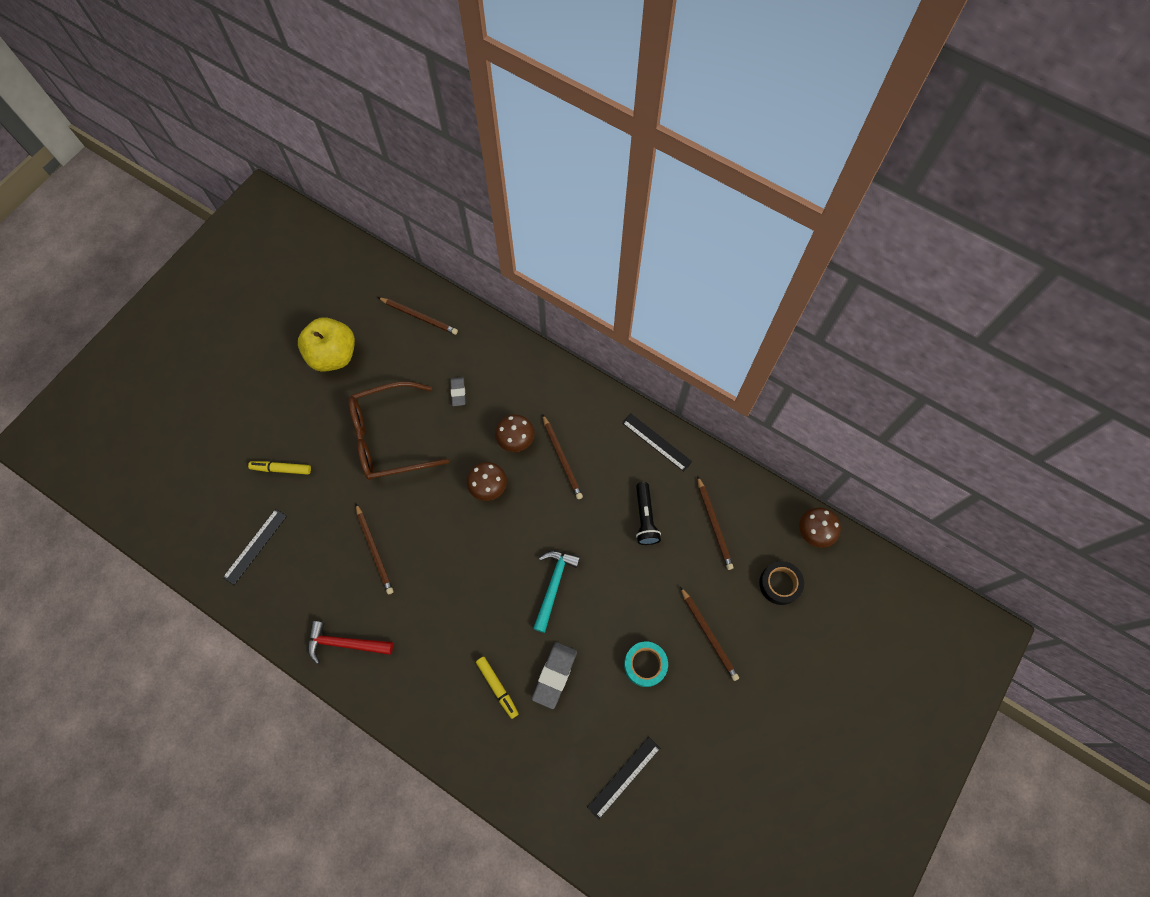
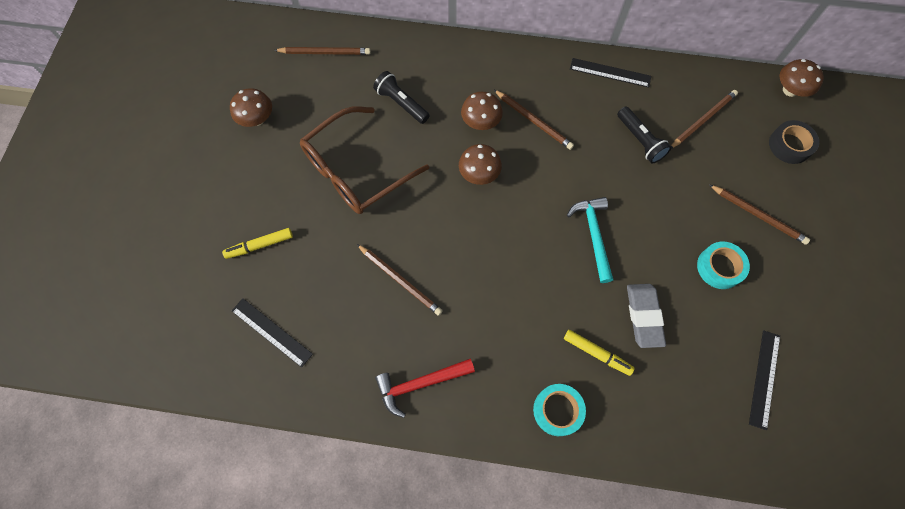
camera: 25 degrees left, 0 degrees up
(255, 546) = (271, 332): black ruler -> black ruler turned 60 degrees counterclockwise
(333, 355) = (257, 119): yellow apple -> brown mushroom
(439, 718) = (557, 410): none -> turquoise tape
(458, 392) = (401, 103): grey eraser -> black flashlight
(714, 524) = (703, 120): brown pencil -> brown pencil turned 90 degrees counterclockwise

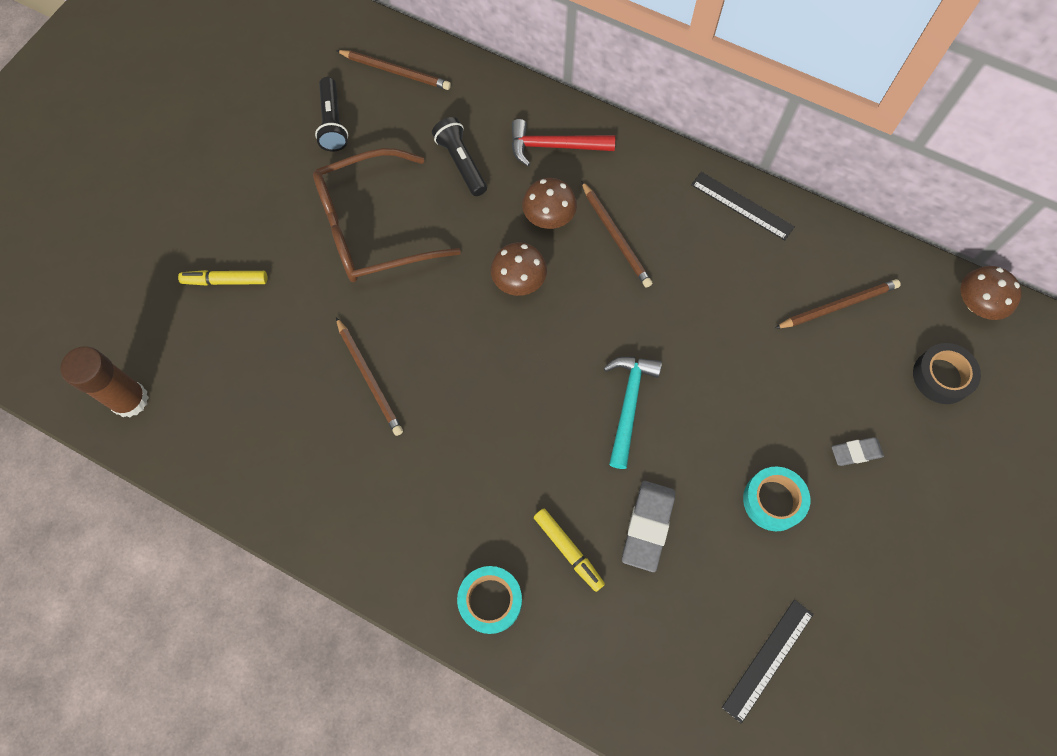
camera: 20 degrees right, 0 degrees up
(221, 361) = (130, 400): none -> brown glue stick
(257, 119) = (283, 129): brown mushroom -> none
(271, 332) = (198, 387): black ruler -> none
(420, 384) = (341, 509): red hammer -> red hammer (554, 146)
(640, 140) = (742, 305): black flashlight -> black flashlight (333, 123)
(758, 215) = (856, 452): brown pencil -> grey eraser

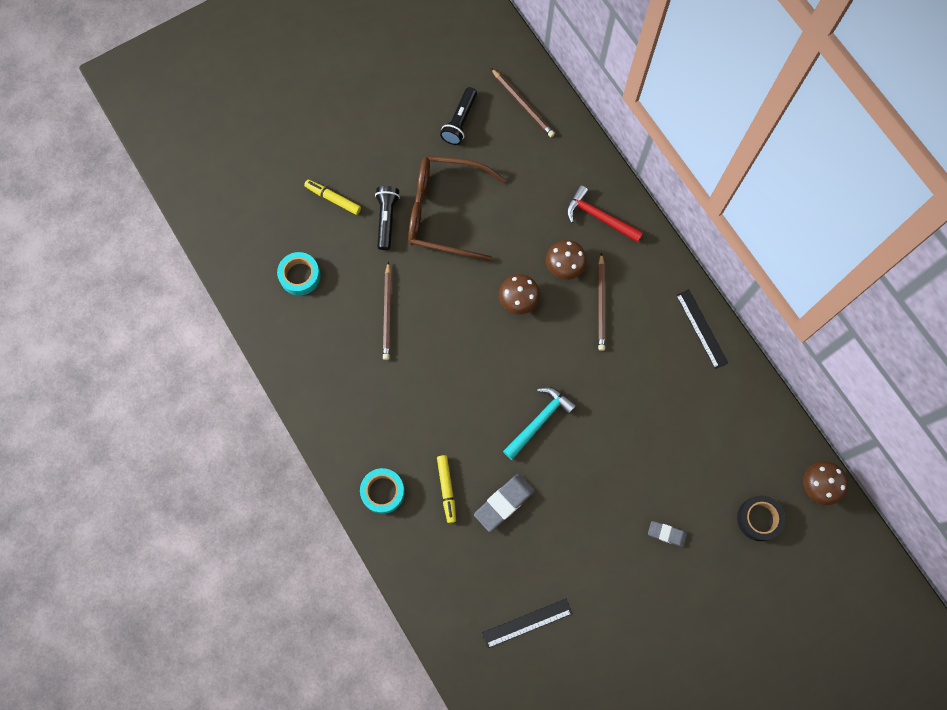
camera: 30 degrees right, 5 degrees up
(130, 400) = (237, 247): brown glue stick -> none
(461, 163) = (529, 196): black flashlight -> black flashlight (386, 219)
(773, 501) = (593, 533): turquoise tape -> turquoise tape (300, 276)
(838, 306) = (721, 433): brown pencil -> none

